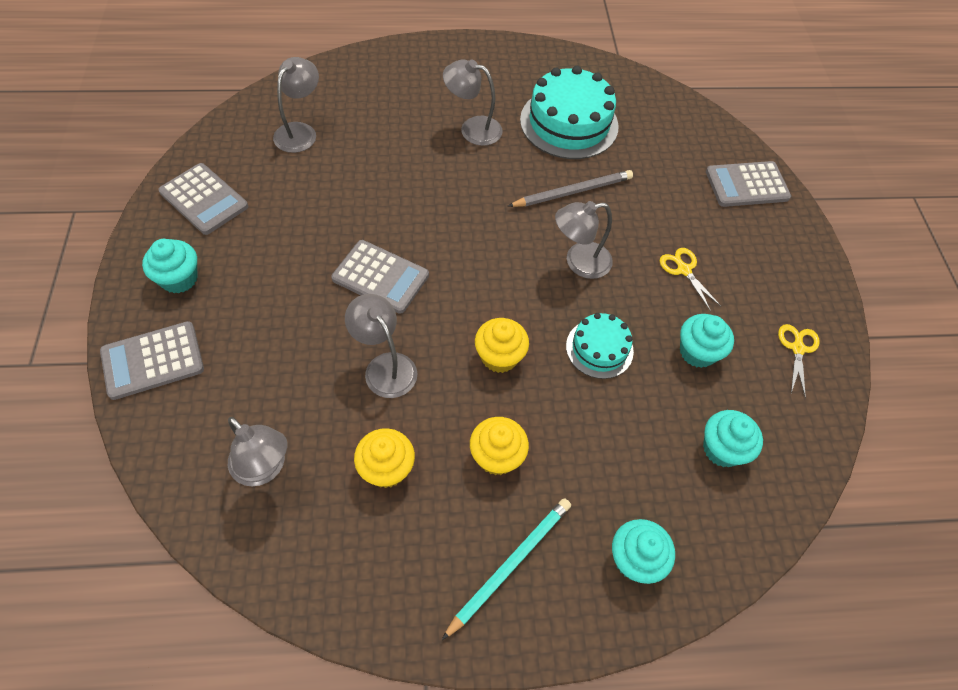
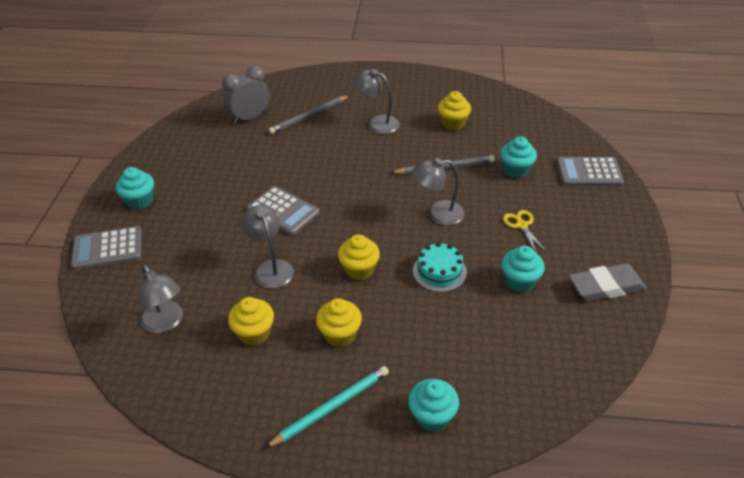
camera: 15 degrees right, 15 degrees down
(204, 199) = (170, 154): grey calculator -> none
(300, 131) = (249, 118): grey lamp -> grey clock
(380, 124) = (309, 116): none -> grey pencil
(569, 123) = (453, 123): turquoise cake -> yellow cupcake
(722, 449) = (524, 349): turquoise cupcake -> turquoise cupcake (515, 170)
(797, 348) = (605, 287): yellow scissors -> grey eraser

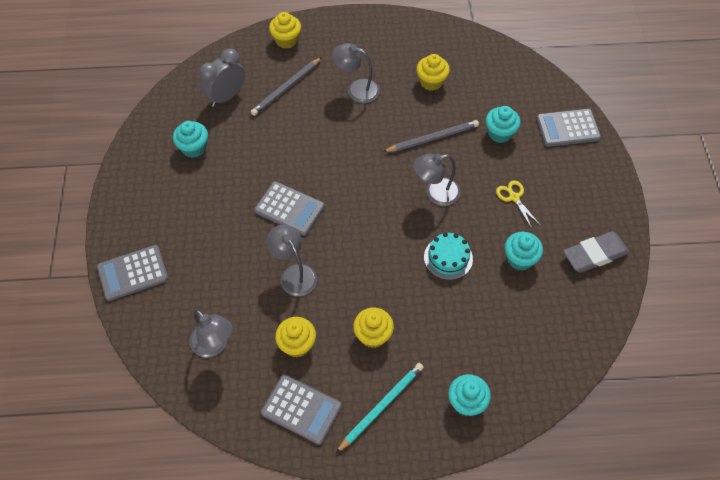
camera: 10 degrees left, 15 degrees up
(140, 201) = (146, 214): turquoise cupcake -> turquoise cupcake (194, 148)
(240, 398) = (301, 409): none -> grey calculator
(359, 270) = (375, 265): yellow cupcake -> yellow cupcake (286, 40)

